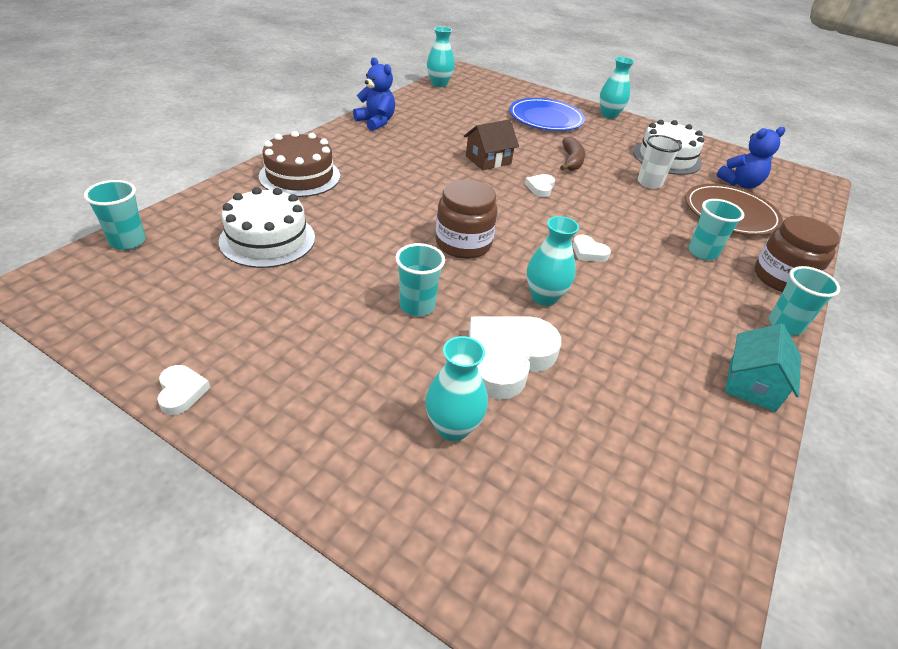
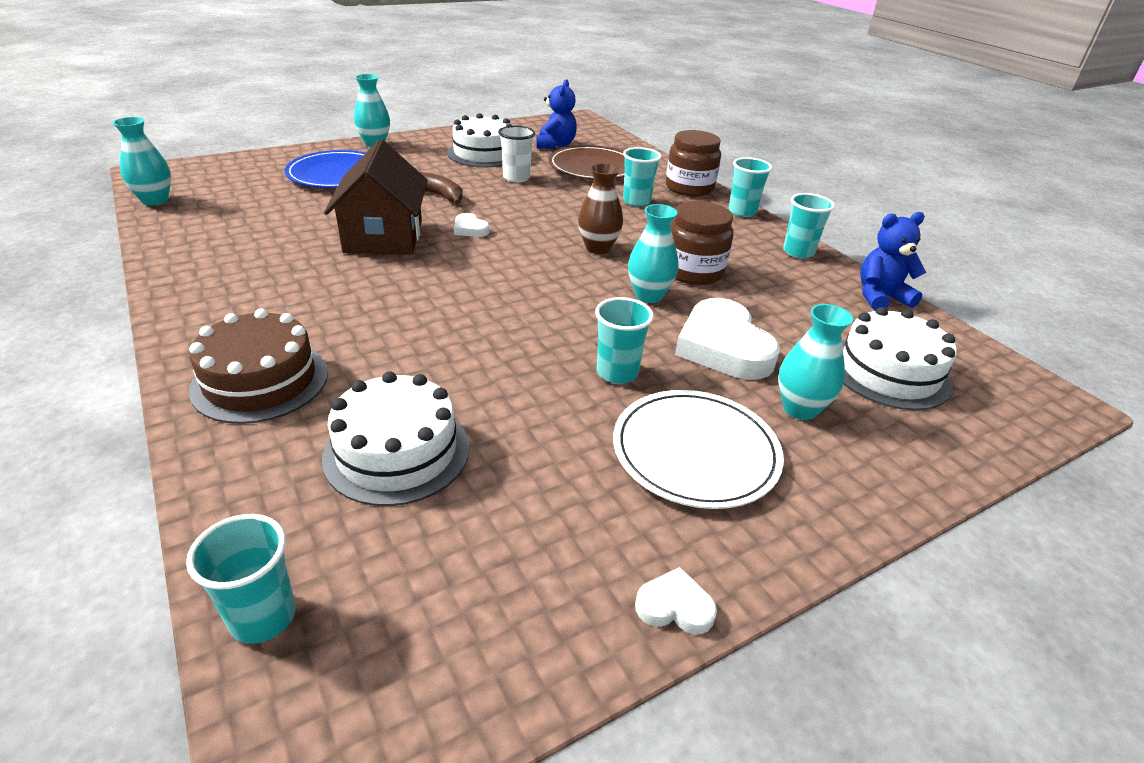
camera: 60 degrees left, 5 degrees down
(348, 370) = (695, 452): none -> white plate
(376, 122) = (191, 276): blue teddy bear -> blue teddy bear (880, 297)
(463, 244) = (530, 308): brown jar -> brown jar (693, 271)
(488, 160) = (383, 236): brown house -> brown house, size x1.64
(576, 495) = (889, 372): none -> white cake
(588, 252) = (598, 248): white heart -> brown vase
(752, 384) = (798, 252): turquoise house -> turquoise cup

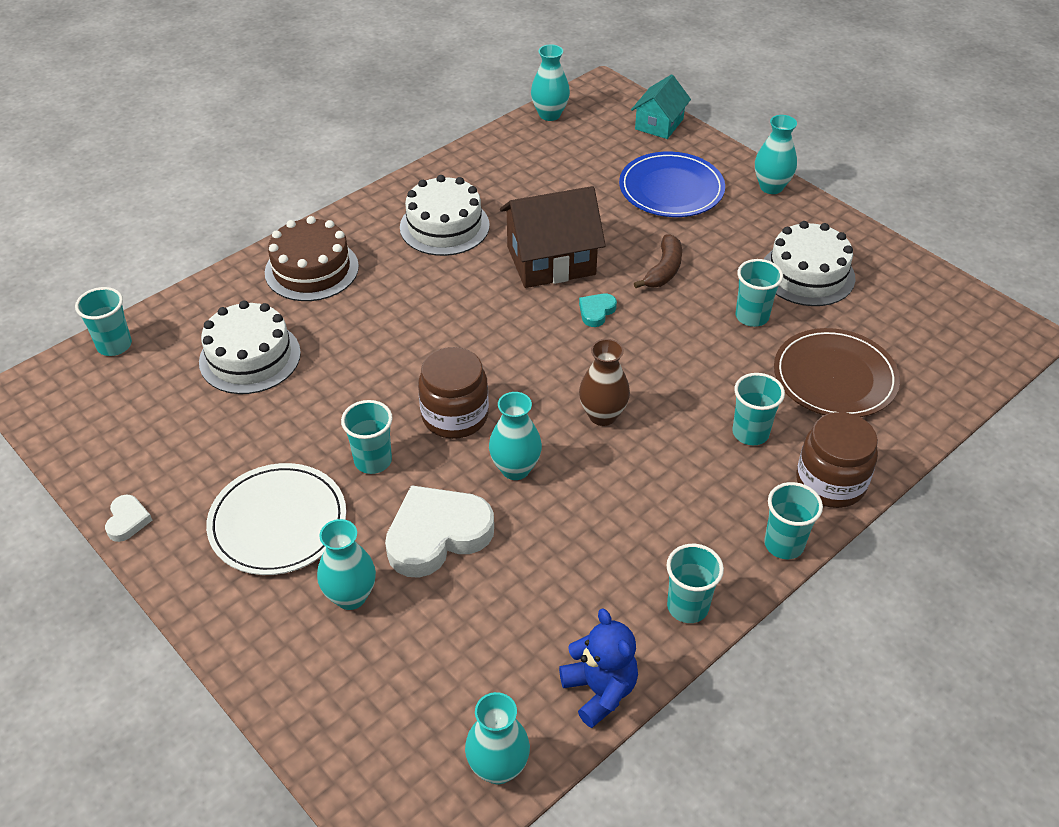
camera: 80 degrees right, 10 degrees up
(241, 162) = (659, 124): none -> turquoise house
(470, 229) = (596, 312): white heart -> turquoise heart
(516, 178) = (752, 316): white cup -> turquoise cup
(555, 145) = (887, 329): blue teddy bear -> none
(693, 271) = (585, 502): brown jar -> brown jar (455, 416)
(889, 372) = (432, 679): white cake -> white cake (444, 226)
(966, 352) = (498, 767): none -> turquoise vase

